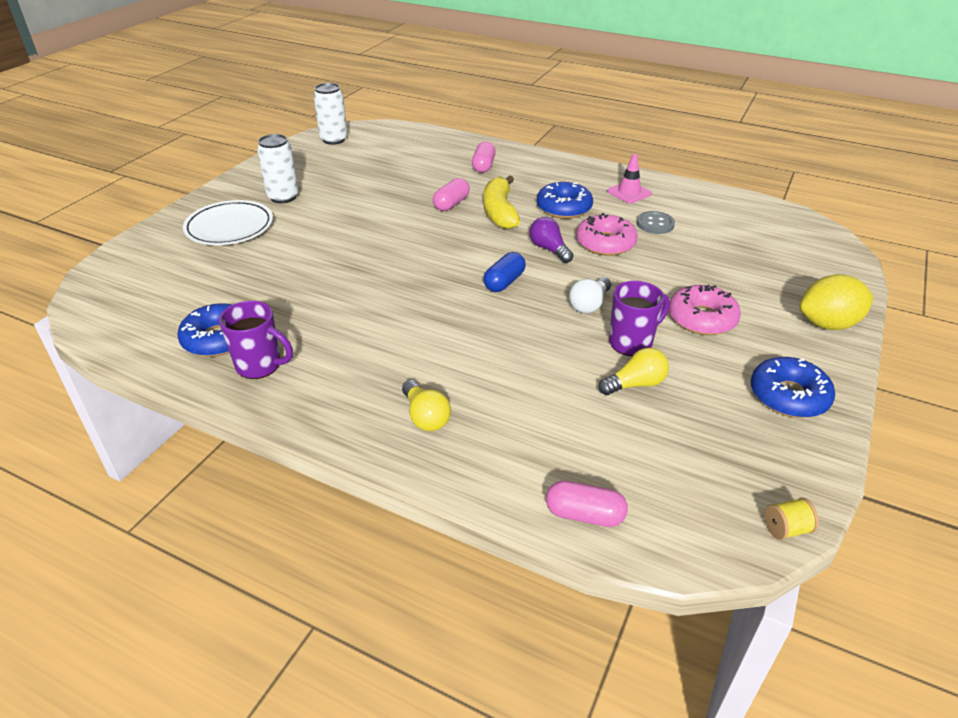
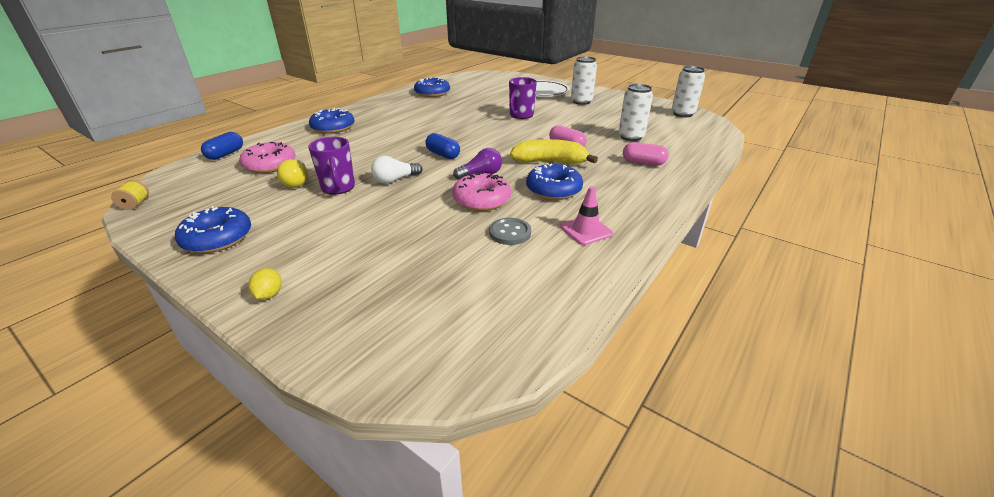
camera: 100 degrees right, 5 degrees down
(260, 366) = (404, 100): purple mug -> purple mug (521, 115)
(414, 169) = (631, 137): none -> white can
(425, 416) = (333, 127): yellow light bulb -> blue donut
(584, 515) = (225, 154): pink capsule -> blue capsule
(589, 304) = (395, 180): white light bulb -> white light bulb turned 75 degrees counterclockwise
(702, 318) = (340, 223): pink donut -> pink donut (270, 165)
(827, 324) = (269, 295): yellow lemon -> yellow lemon, size x0.47

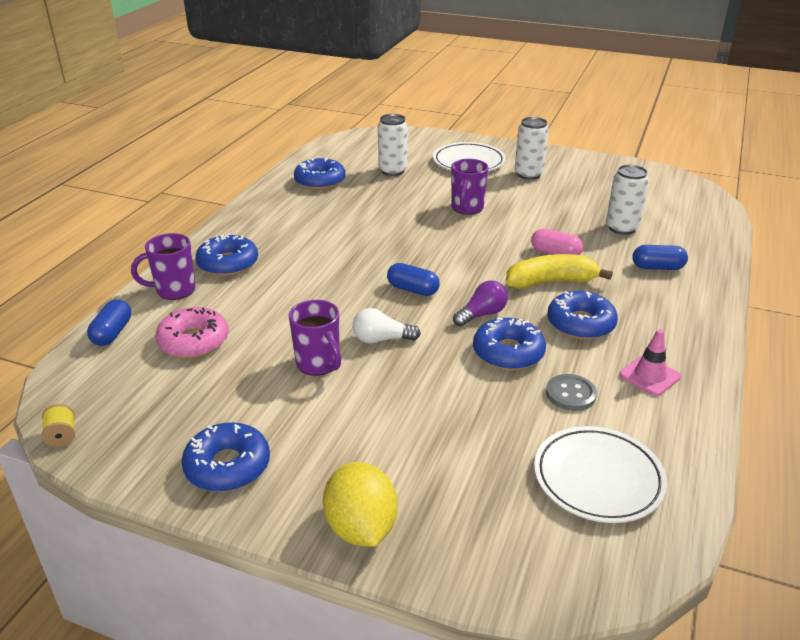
camera: 15 degrees left, 0 degrees up
(269, 295) = (361, 528): yellow lemon -> yellow lemon, size x2.11
(286, 137) = (174, 290): none -> purple mug
(297, 182) = (256, 363): yellow light bulb -> none
(395, 180) = (381, 339): white light bulb -> white light bulb turned 45 degrees clockwise
(481, 200) = (508, 352): pink donut -> blue donut
(487, 295) = (598, 478): none -> white plate
(643, 163) = (657, 267): pink capsule -> blue capsule
(682, 114) = (661, 181): white can -> white can (392, 171)

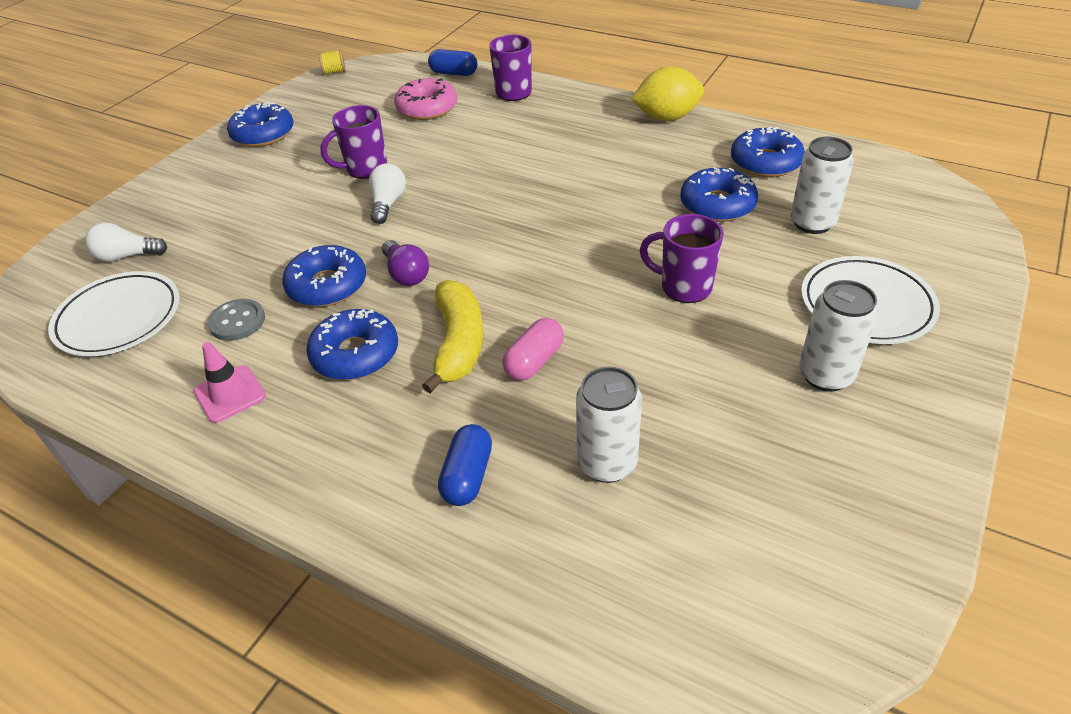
camera: 100 degrees right, 10 degrees up
(228, 263) = (557, 114): blue donut -> blue donut (717, 204)
(361, 528) = (163, 190): yellow lemon -> yellow lemon (666, 117)
(413, 290) = (474, 227): blue capsule -> none
(500, 512) = (127, 256): none -> white light bulb

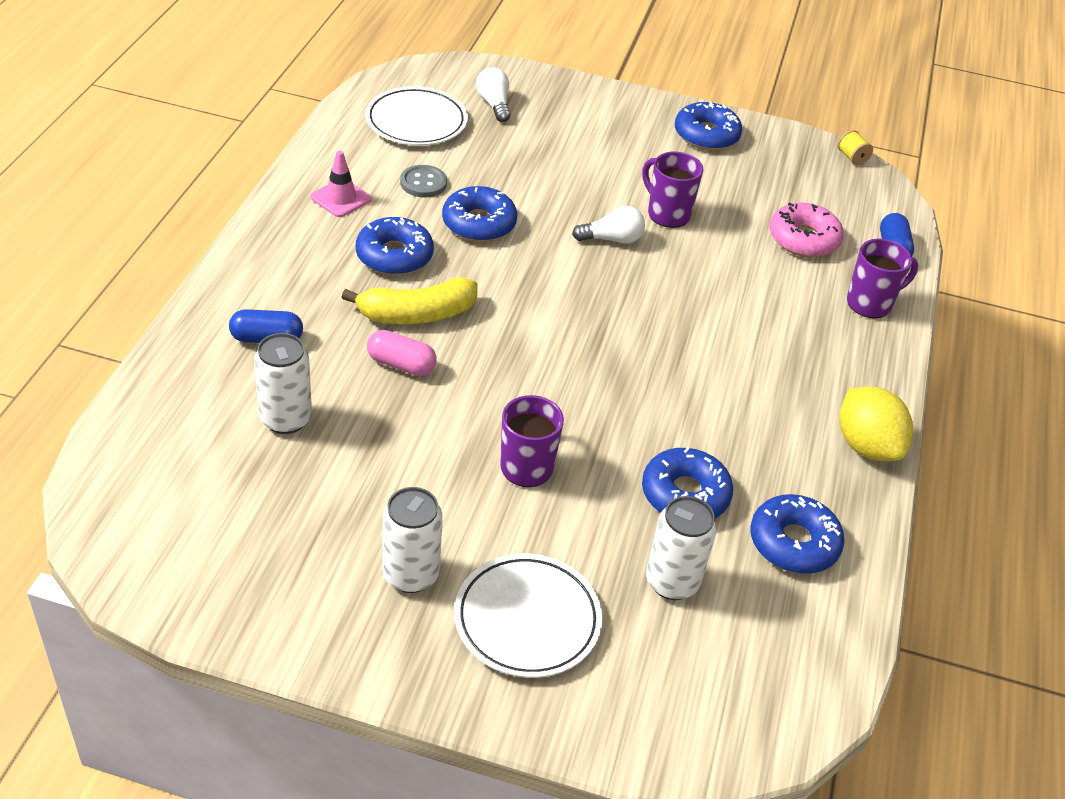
camera: 70 degrees right, 0 degrees up
(406, 274) = (505, 268): purple light bulb -> none

